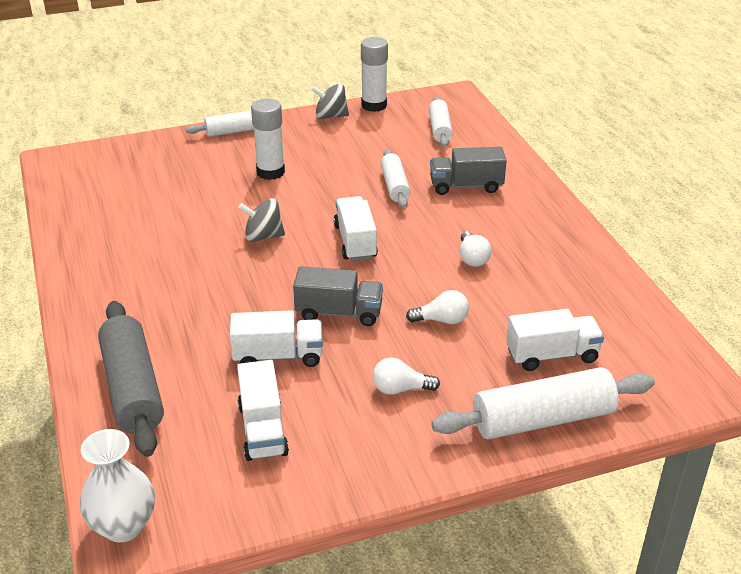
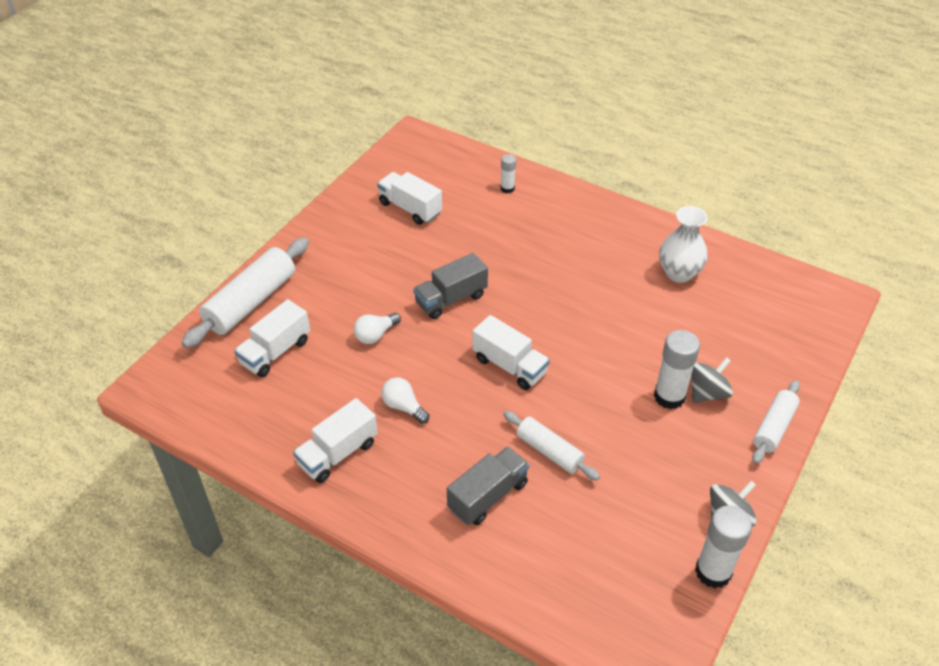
camera: 140 degrees right, 10 degrees up
(123, 526) = (421, 139): white vase -> white vase (679, 273)
(133, 389) = (507, 188): grey rolling pin -> white glue stick
(263, 236) = (581, 328): grey spinning top -> grey spinning top (707, 393)
(278, 356) = (453, 249): white truck -> white truck (338, 453)
(400, 389) = (356, 272): white light bulb -> none
(440, 129) = (601, 577): white rolling pin -> none

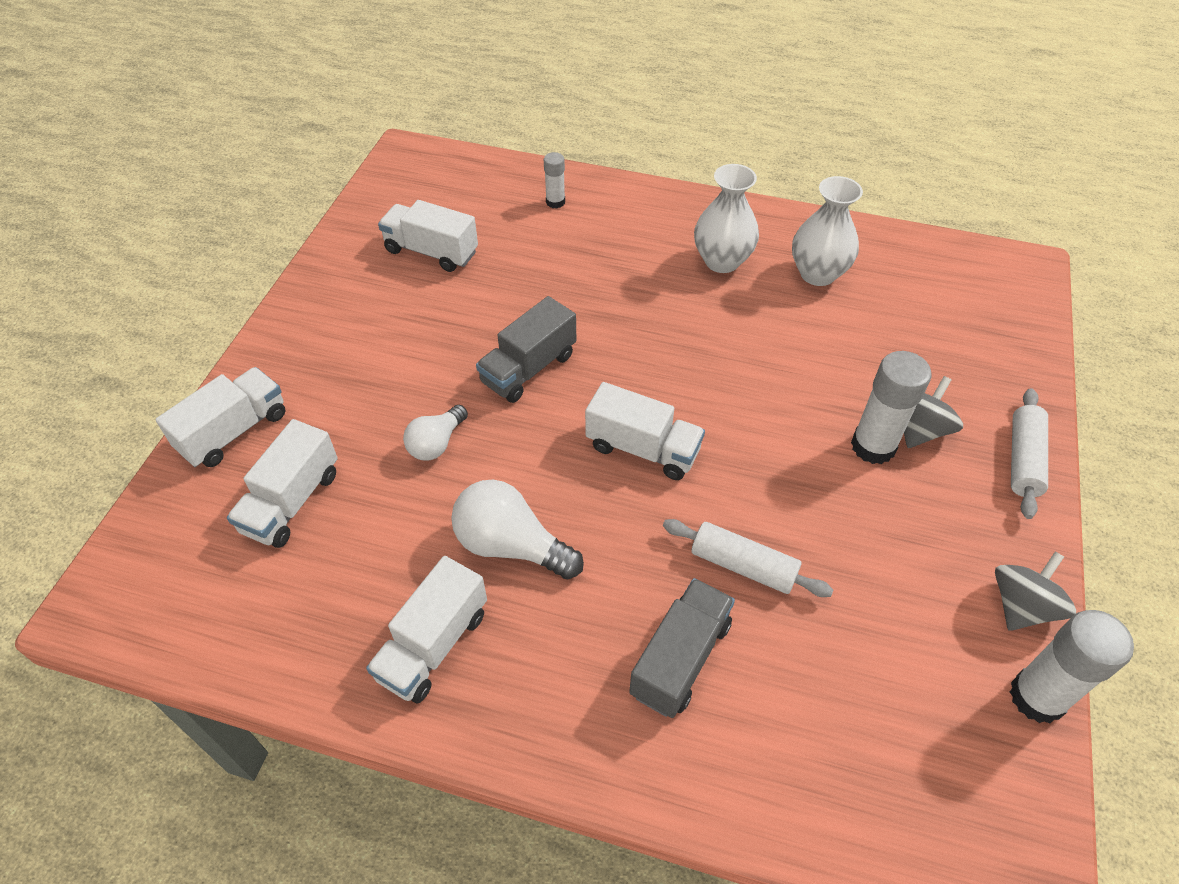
camera: 15 degrees left, 5 degrees up
(251, 302) = (234, 432): white rolling pin -> white truck
(403, 407) = (511, 545): white light bulb -> white light bulb, size x1.59
(612, 251) = (722, 261): none -> white vase

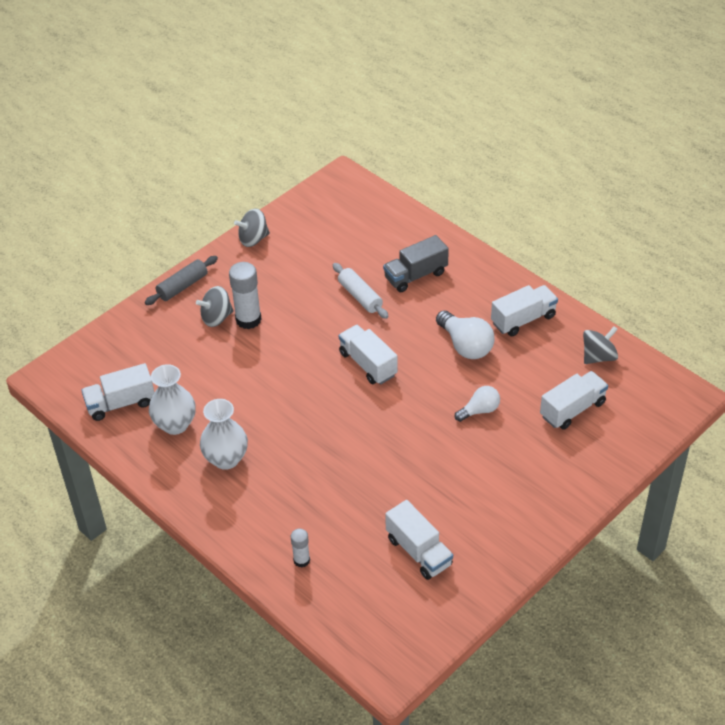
camera: 150 degrees left, 5 degrees down
(234, 432) = (596, 464): white truck -> white truck (121, 403)
(269, 622) = (598, 357): none -> grey spinning top
(528, 368) = (402, 434): grey truck -> none
(1023, 460) = (182, 286): white rolling pin -> grey rolling pin
(1037, 697) = (282, 213): white glue stick -> none

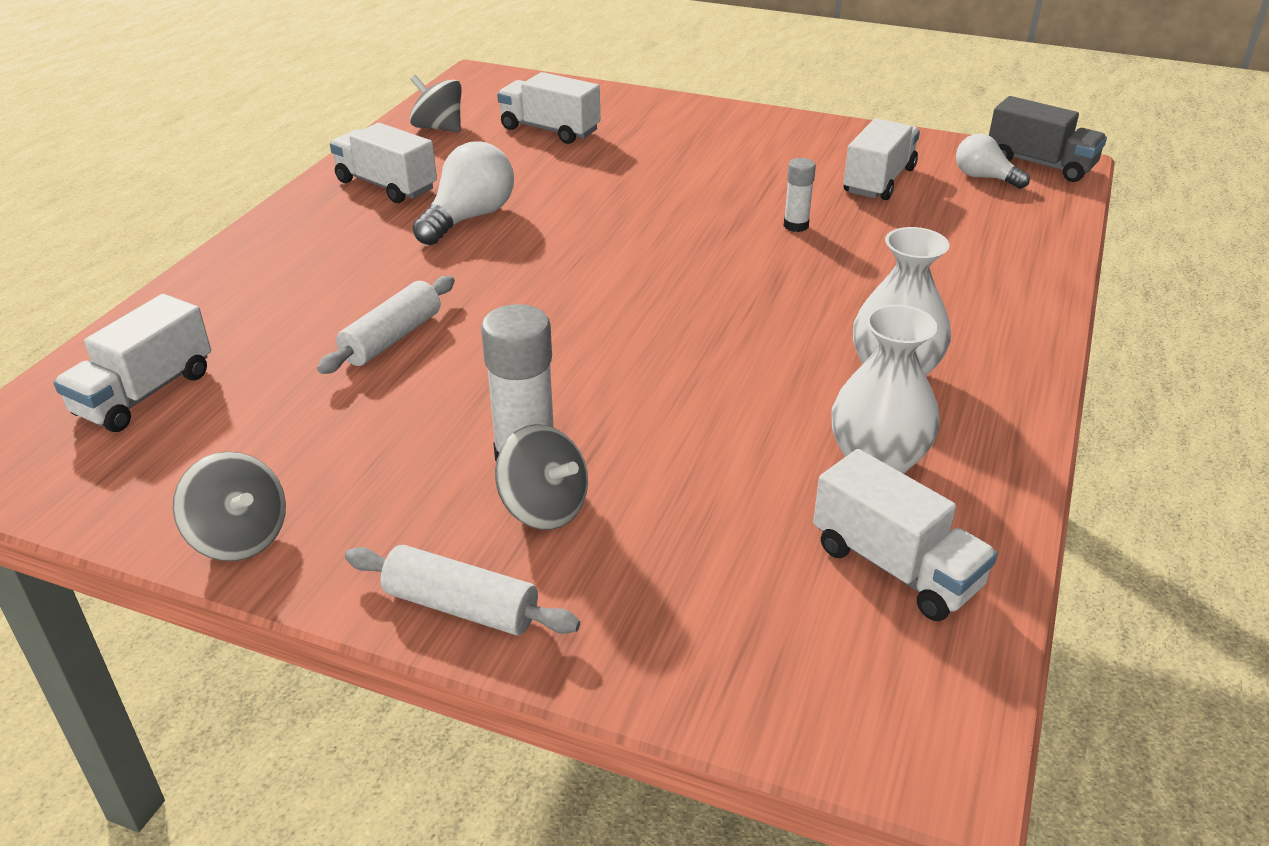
camera: 115 degrees left, 10 degrees down
(182, 286) = (461, 607): grey rolling pin -> white rolling pin
(301, 560) = (994, 255): white glue stick -> white glue stick (796, 225)
(368, 364) = (564, 291): white truck -> white truck (145, 393)
(415, 275) = (310, 293): grey truck -> grey truck (1040, 164)
(479, 410) = (598, 185): white light bulb -> white light bulb (984, 178)

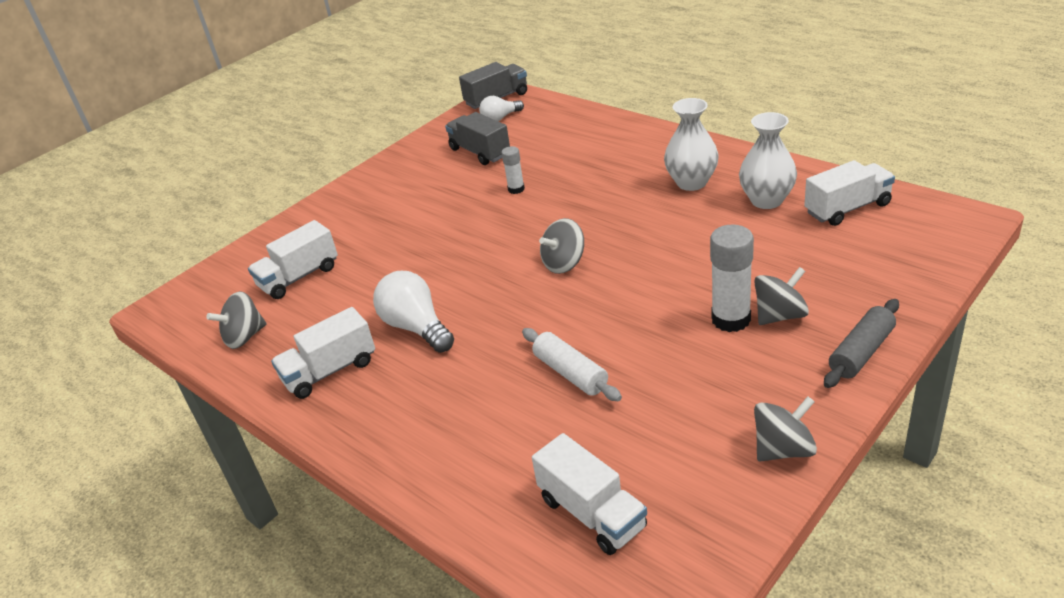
camera: 65 degrees left, 0 degrees up
(461, 607) = (861, 352): white rolling pin -> grey rolling pin
(626, 294) = (564, 263): none -> grey spinning top
(879, 181) = (480, 152): white truck -> grey truck

